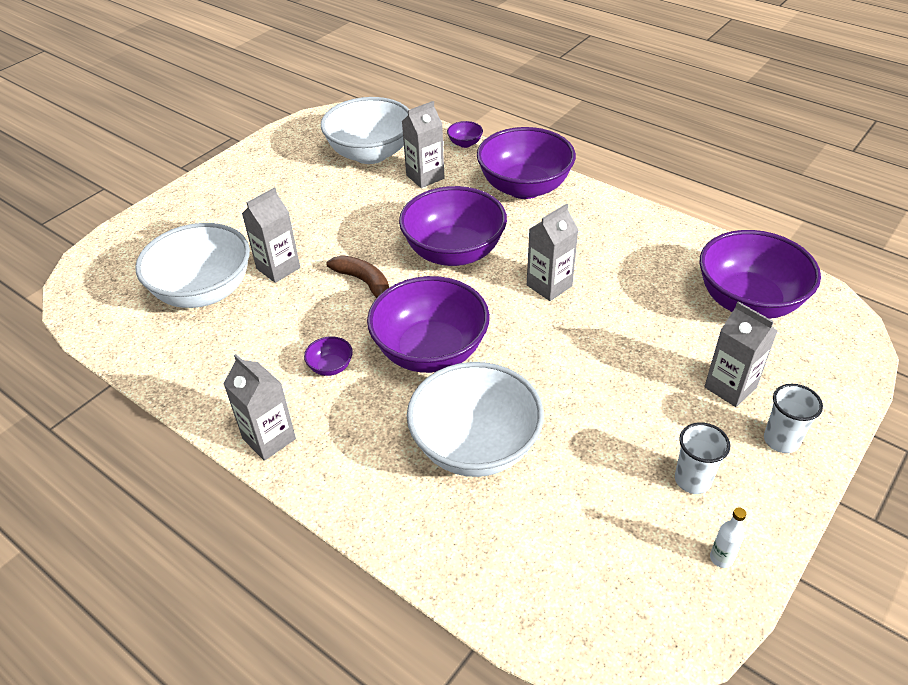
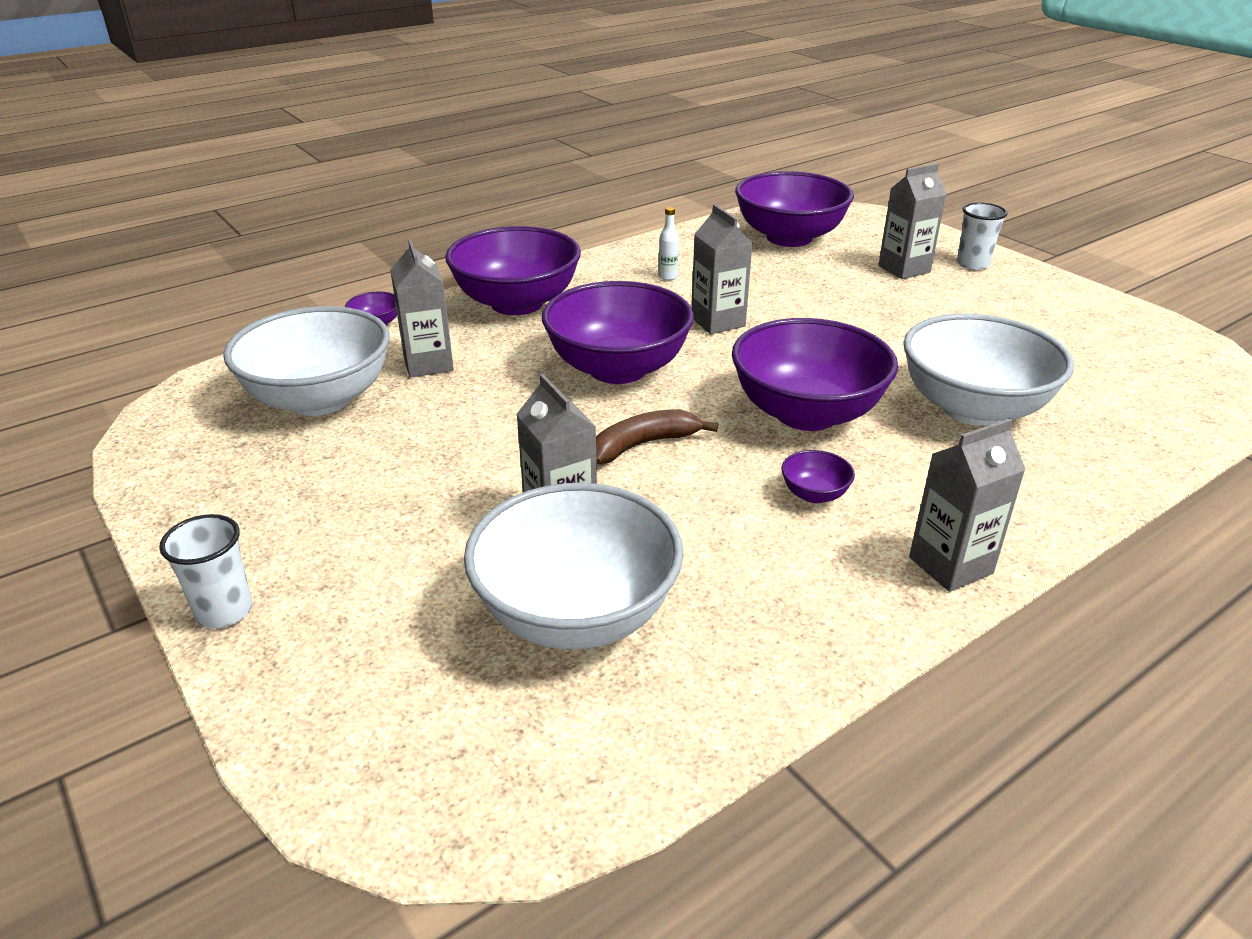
camera: 75 degrees left, 10 degrees down
(692, 480) = (1020, 308): white cup -> white cup (224, 611)
(721, 558) = (1109, 315): white bottle -> white bottle (668, 277)

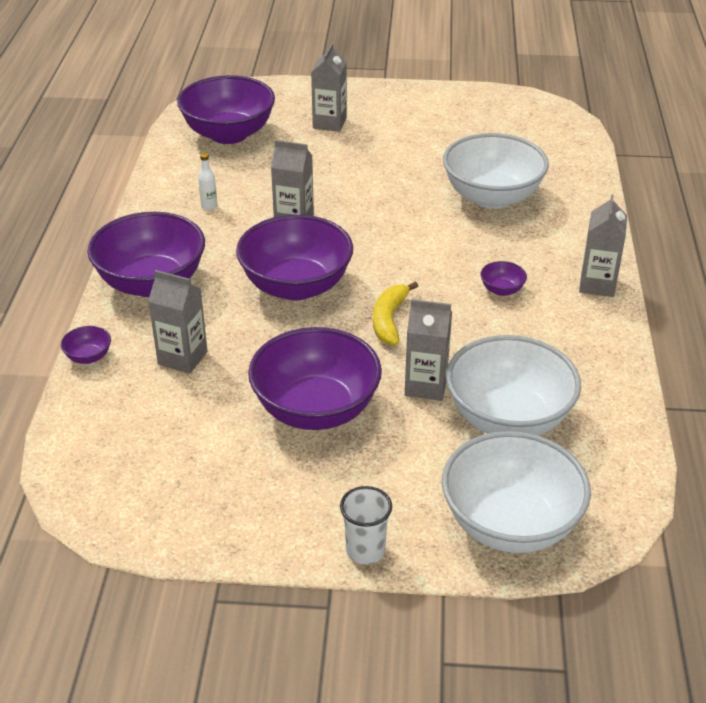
camera: 50 degrees left, 5 degrees up
(320, 399) = (164, 425): white bowl -> white bowl (510, 524)
(643, 445) = (389, 320): brown banana -> yellow banana
(806, 413) = (430, 249): purple bowl -> purple bowl (316, 409)
(972, 264) = (358, 100): white cup -> none

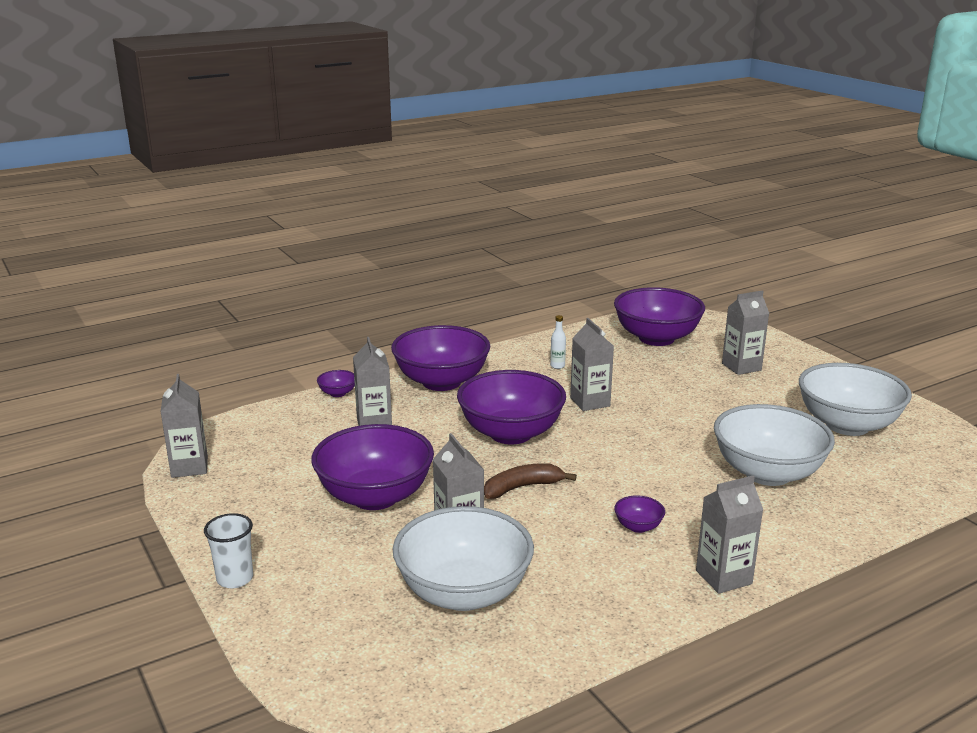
camera: 55 degrees right, 15 degrees down
(119, 518) = (189, 467): none -> grey carton
(389, 320) = (522, 487): yellow banana -> brown banana
(510, 524) = (326, 642): white bowl -> white bowl (847, 425)

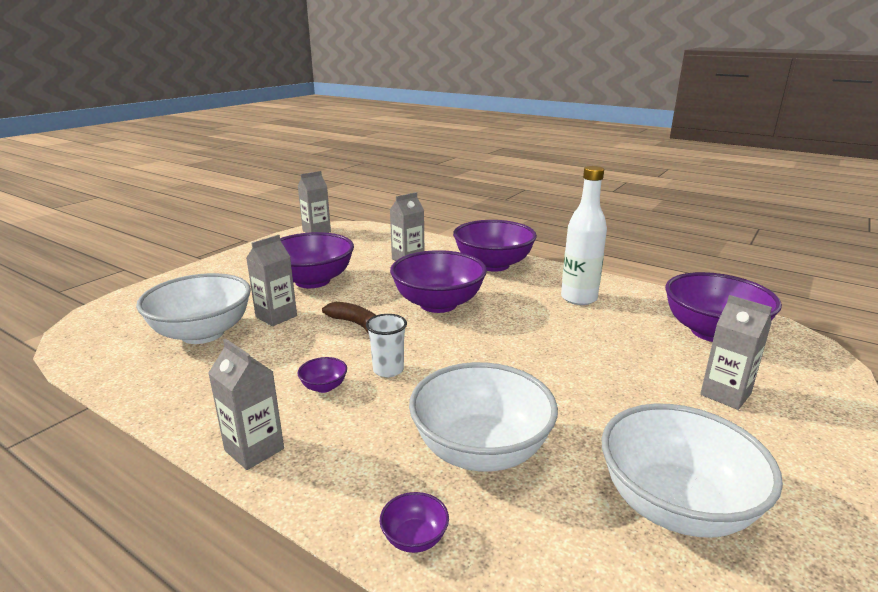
camera: 65 degrees right, 0 degrees up
(235, 579) = (204, 268): white cup -> white cup (388, 370)
(338, 393) = (439, 241): purple bowl -> purple bowl (414, 538)
(557, 366) = (578, 298): white bottle -> white bottle, size x2.49
(590, 402) = (529, 324): grey carton -> none

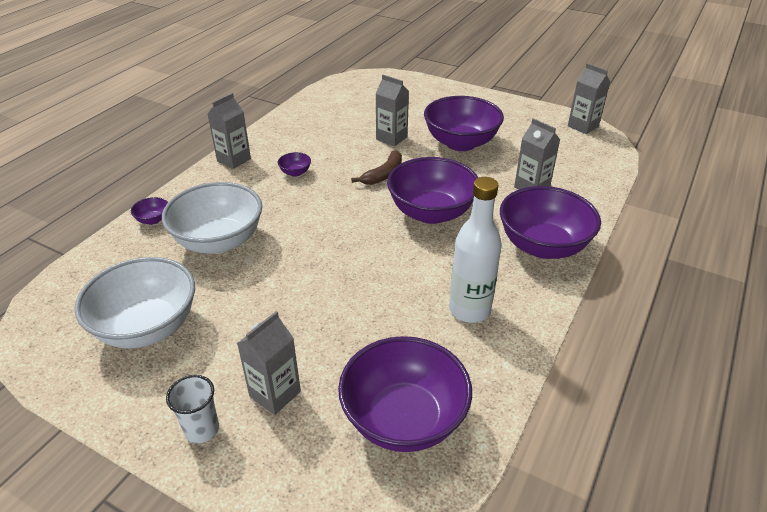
camera: 85 degrees right, 15 degrees up
(202, 333) = (362, 116): white bowl -> none
(388, 370) = (316, 196): white cup -> white cup (202, 429)

